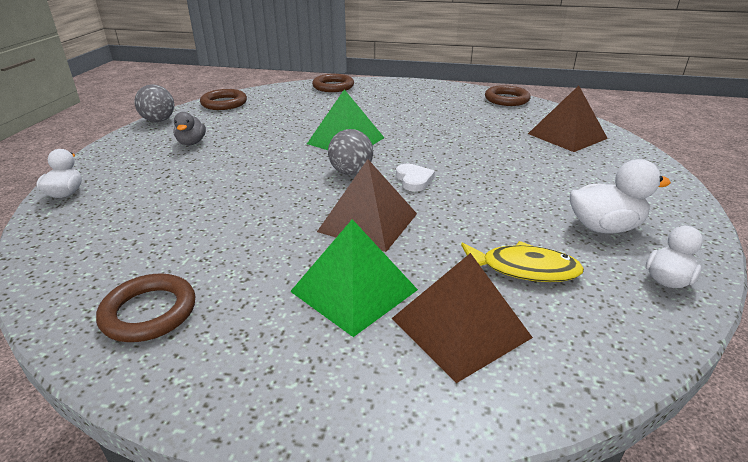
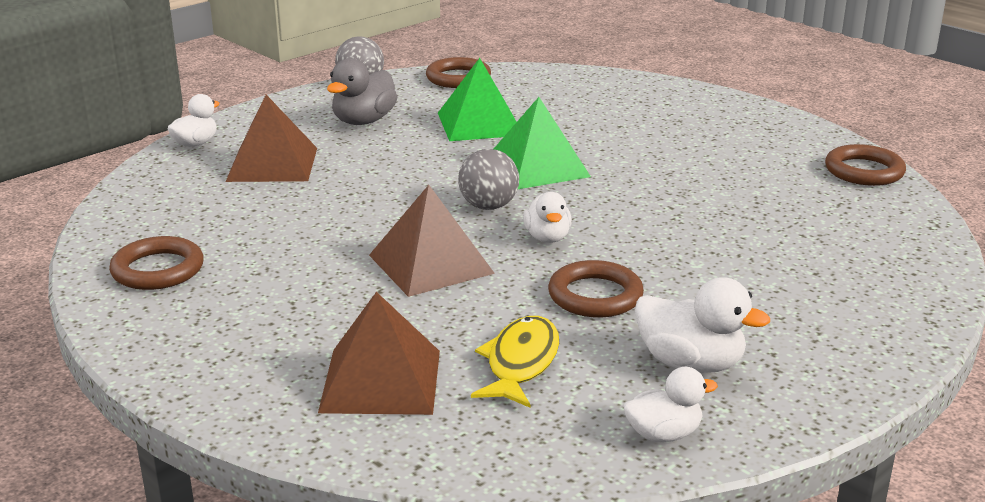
camera: 35 degrees right, 5 degrees down
(191, 143) = (363, 121): grey duck -> grey duck, size x1.52
(333, 86) = (629, 87): brown ring -> brown ring (595, 296)
(354, 290) = (333, 316): green pyramid -> green pyramid (480, 124)
(414, 180) = (547, 238): white heart -> white duck
(523, 269) = (520, 363): yellow fish -> yellow fish turned 120 degrees counterclockwise
(567, 136) = (859, 249): brown pyramid -> brown pyramid (272, 164)

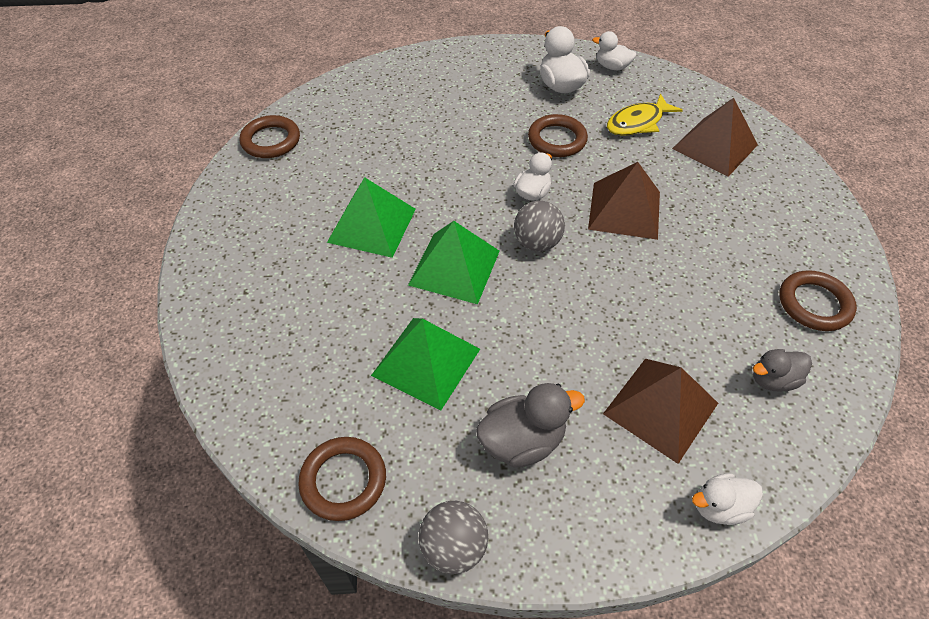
camera: 140 degrees left, 25 degrees up
(181, 208) = (773, 380): none -> grey duck
(652, 161) = (372, 225): none -> green pyramid

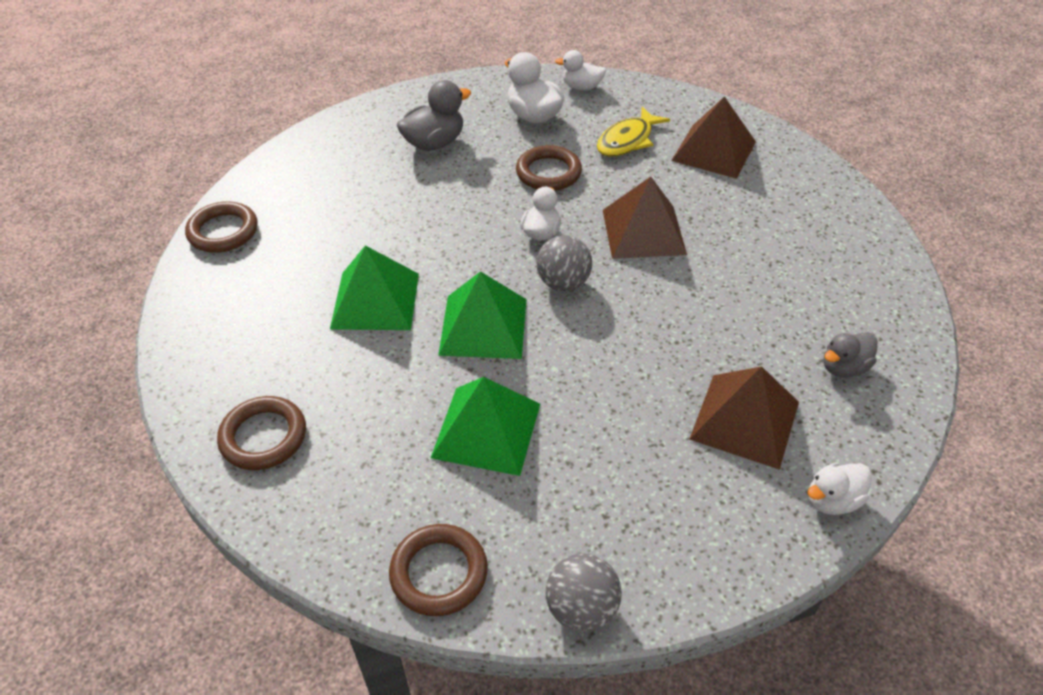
camera: 15 degrees left, 5 degrees down
(522, 441) = (616, 486): grey duck -> grey duck (434, 143)
(814, 304) = (859, 286): brown ring -> brown ring (263, 437)

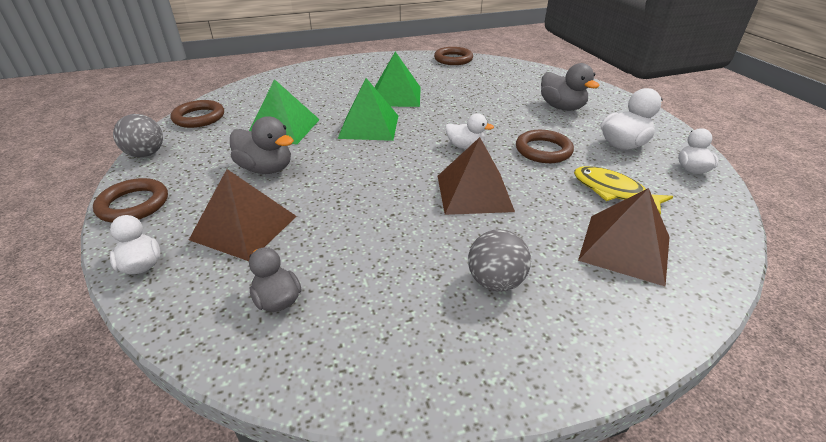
camera: 90 degrees right, 10 degrees down
(263, 437) = (305, 77): brown ring -> brown ring (133, 204)
(563, 283) = (408, 154): grey ball -> grey ball (495, 282)
(613, 426) = (266, 169): none -> grey duck

